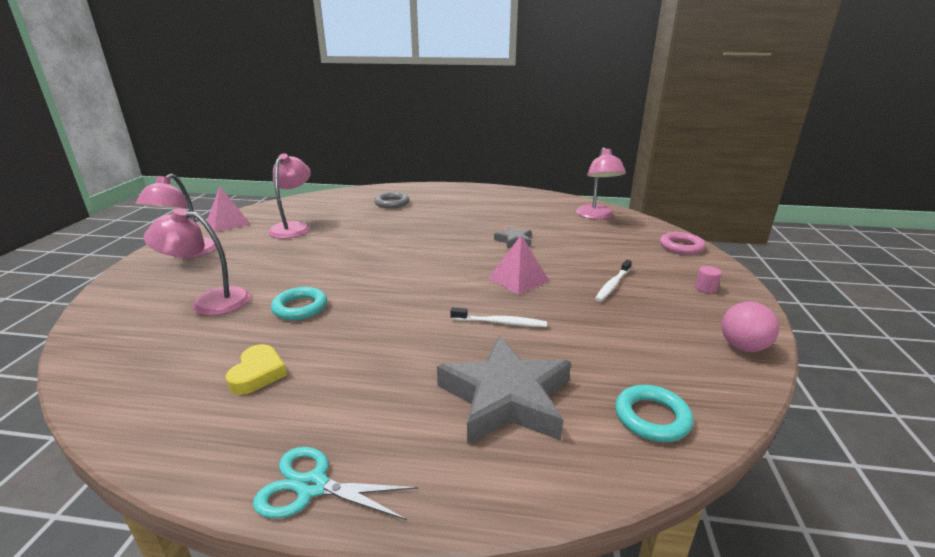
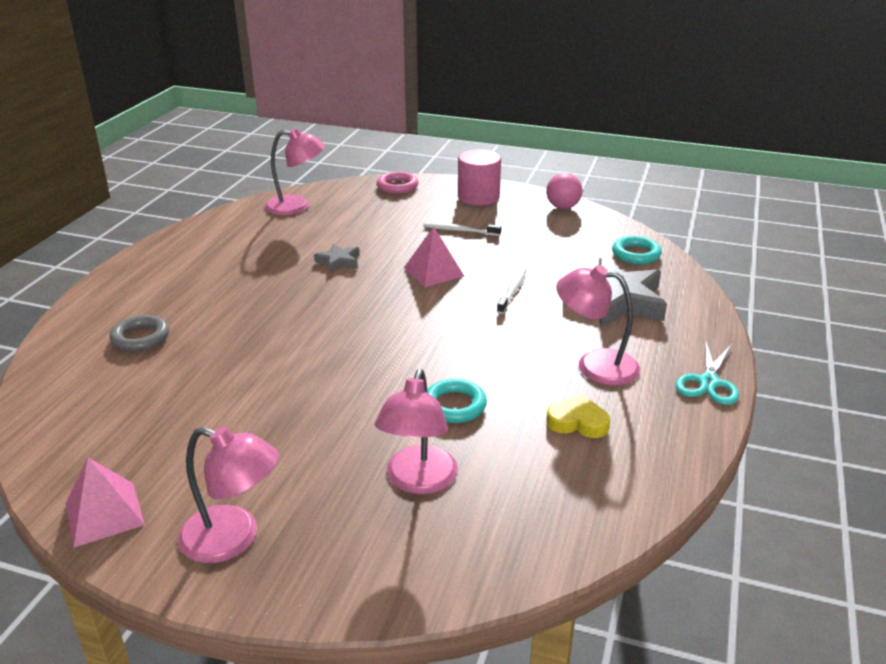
camera: 80 degrees left, 5 degrees up
(294, 227) = (183, 431): pink lamp -> pink lamp (595, 365)
(613, 285) = (460, 231): white toothbrush -> white toothbrush turned 150 degrees clockwise
(705, 288) = (478, 197): pink cylinder -> pink cylinder, size x2.42

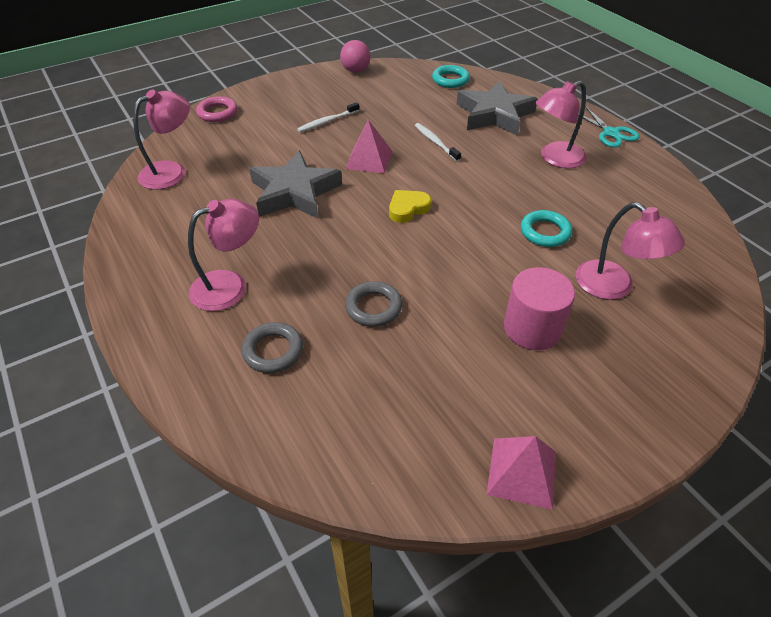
camera: 50 degrees left, 15 degrees up
(233, 539) = (610, 405): pink lamp -> pink lamp (230, 286)
(235, 358) = (373, 307): none -> grey ring
(339, 262) = (294, 192): grey star -> grey star, size x2.09
(478, 197) = (290, 91): pink cylinder -> pink cylinder (532, 328)
(578, 422) = (607, 195): yellow heart -> yellow heart (408, 209)

